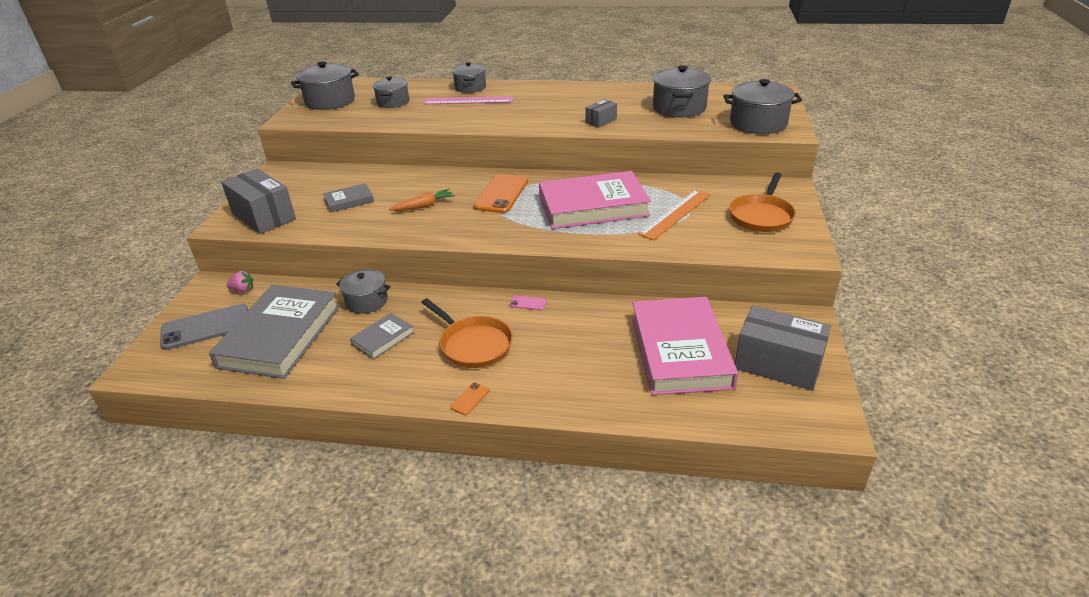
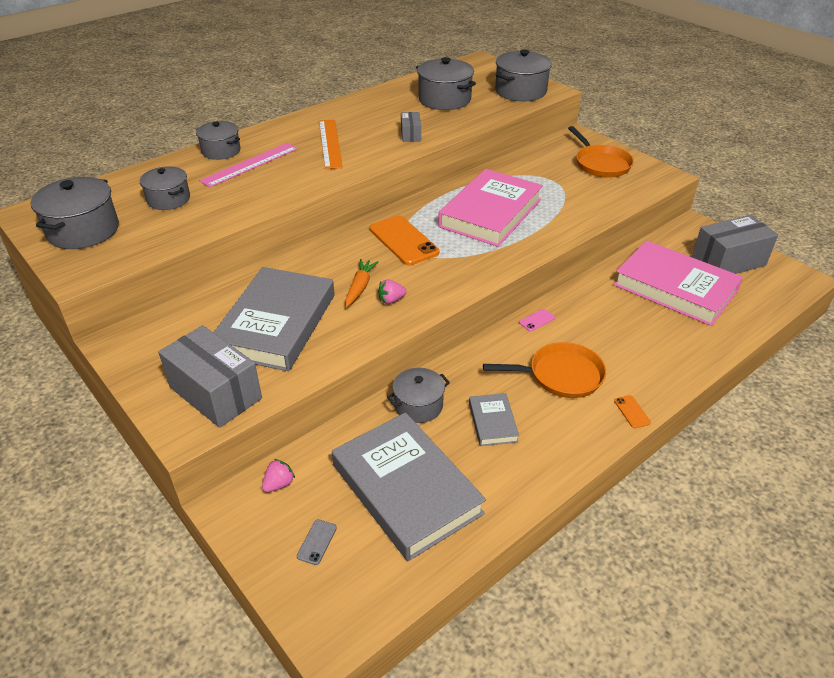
camera: 50 degrees left, 5 degrees up
(206, 327) = (317, 542): grey phone -> grey phone, size x0.44
(263, 216) = (215, 393): grey box -> grey box turned 45 degrees clockwise
(349, 201) = (276, 324): grey book -> grey book, size x2.17
(424, 222) = (391, 300): none -> pink strawberry
(675, 214) = (552, 189): orange ruler -> orange ruler (330, 143)

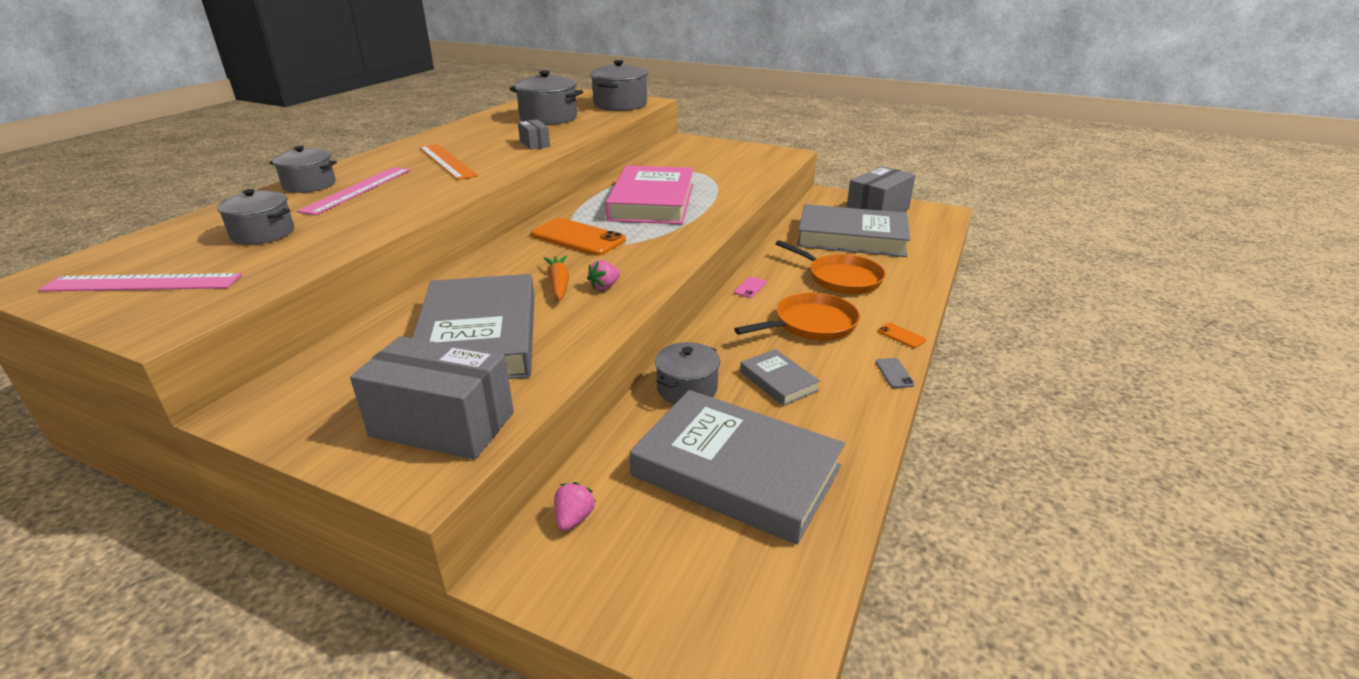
camera: 25 degrees left, 10 degrees down
(83, 230) = (143, 283): grey pot -> pink ruler
(317, 542) = (670, 565): grey phone -> grey phone (894, 373)
(600, 164) = (725, 154): orange pan -> orange pan (841, 278)
(675, 288) = (851, 238): pink book -> grey book

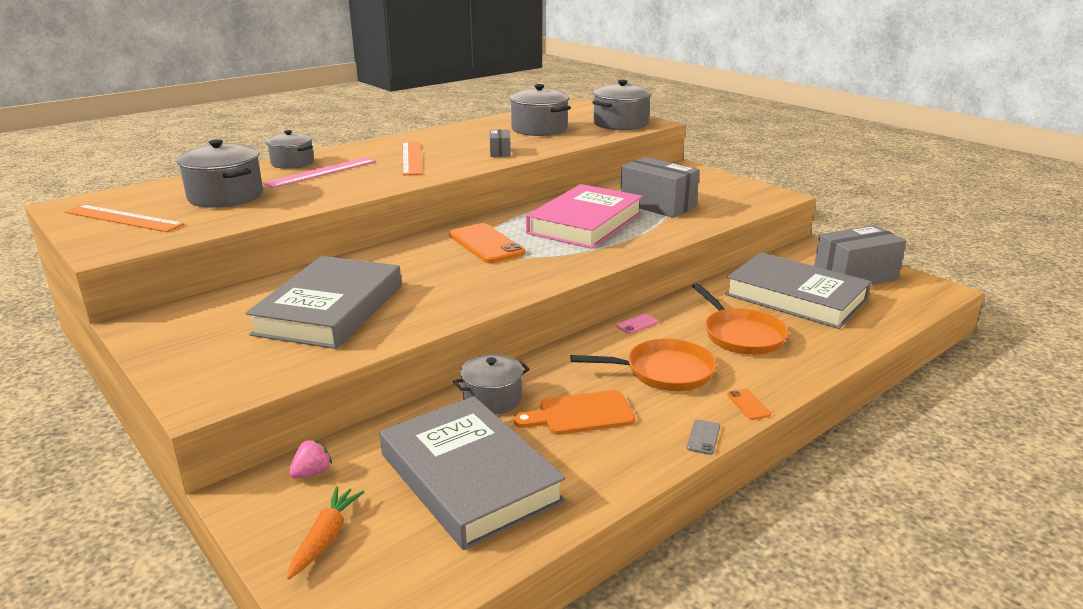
camera: 25 degrees right, 5 degrees down
(143, 283) = (123, 218): pink ruler -> orange ruler
(263, 233) = (225, 196): grey pot -> grey pot, size x1.54
(442, 424) = (246, 367): grey box -> grey box (657, 205)
(559, 283) = (431, 280): orange carrot -> orange carrot (326, 537)
(604, 286) = (466, 290): pink strawberry -> none
(778, 381) = (580, 414): grey book -> orange cutting board

